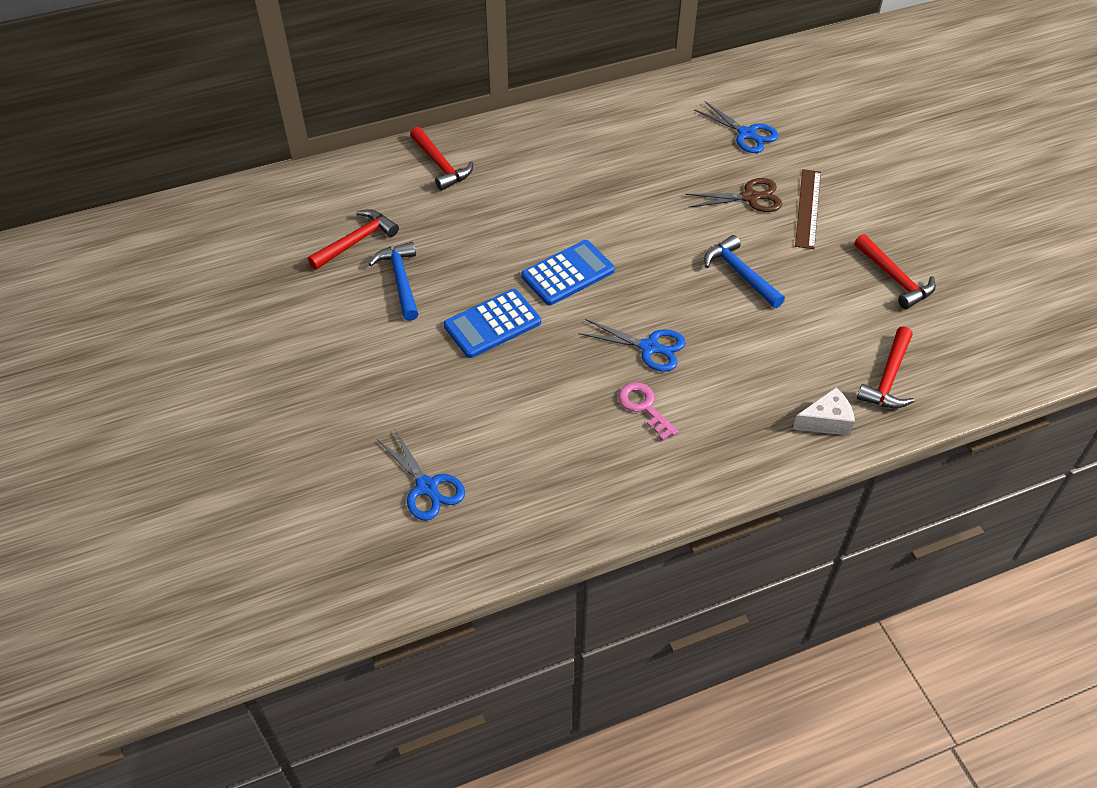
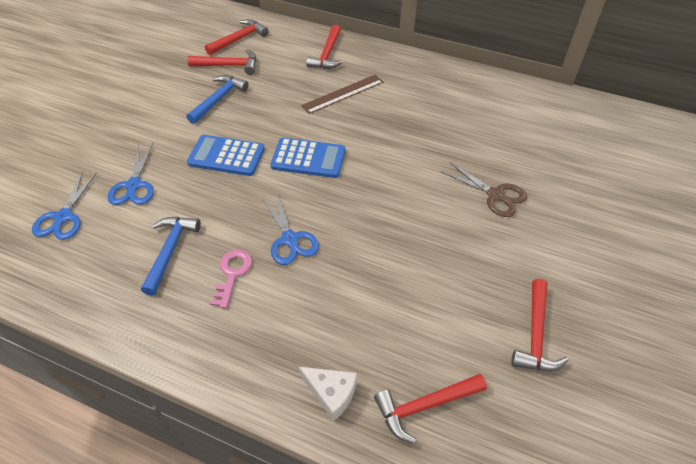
camera: 45 degrees right, 0 degrees up
(322, 207) = (239, 39): none -> red hammer
(740, 274) = (417, 239): blue hammer -> blue hammer (170, 251)
(746, 134) = (551, 153): blue scissors -> blue scissors (134, 185)
(808, 208) = (531, 232): brown ruler -> brown ruler (343, 94)

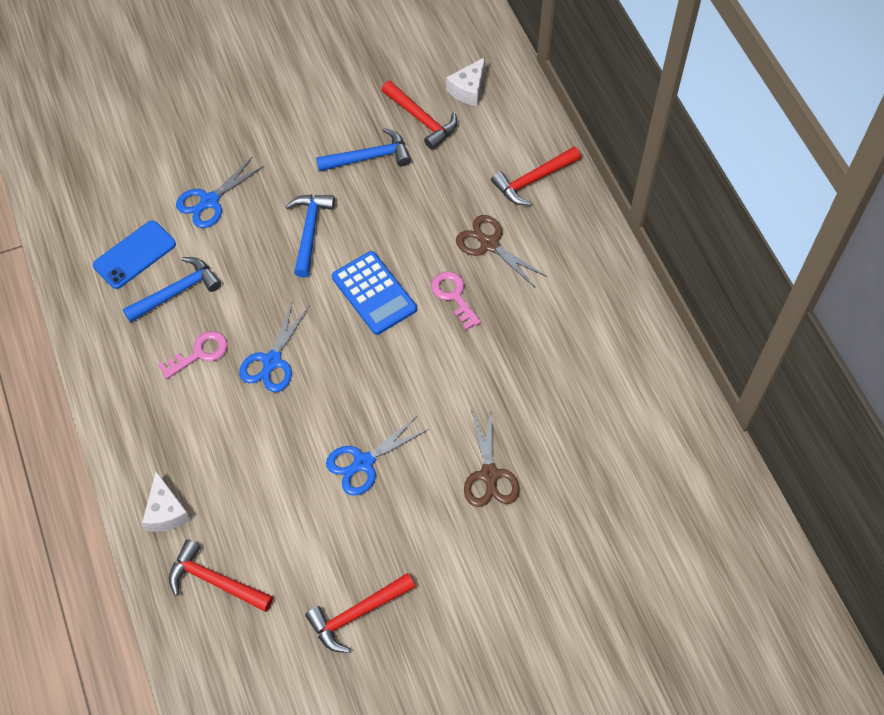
camera: 45 degrees right, 10 degrees up
(63, 217) = (133, 190): blue scissors -> blue scissors (363, 463)
(109, 253) = (134, 255): none -> blue phone
(226, 156) = (309, 231): blue calculator -> blue hammer
(239, 39) = (468, 89): red hammer -> white cheese
(343, 94) = (489, 244): brown ruler -> brown scissors
(356, 128) = (453, 296): none -> pink key

